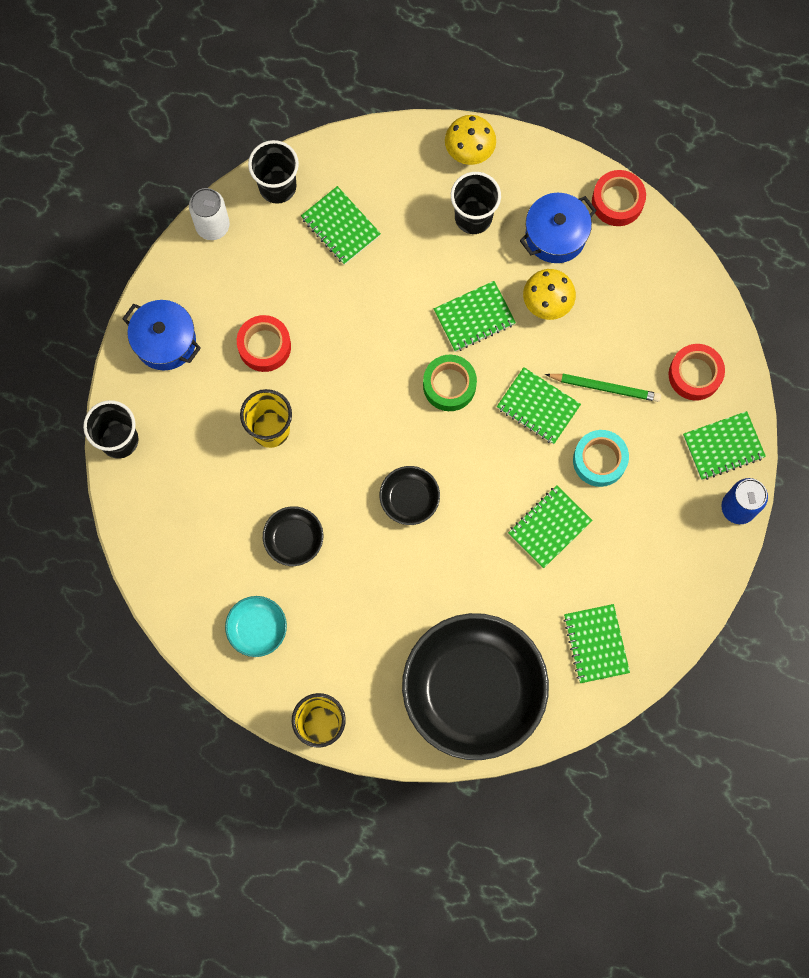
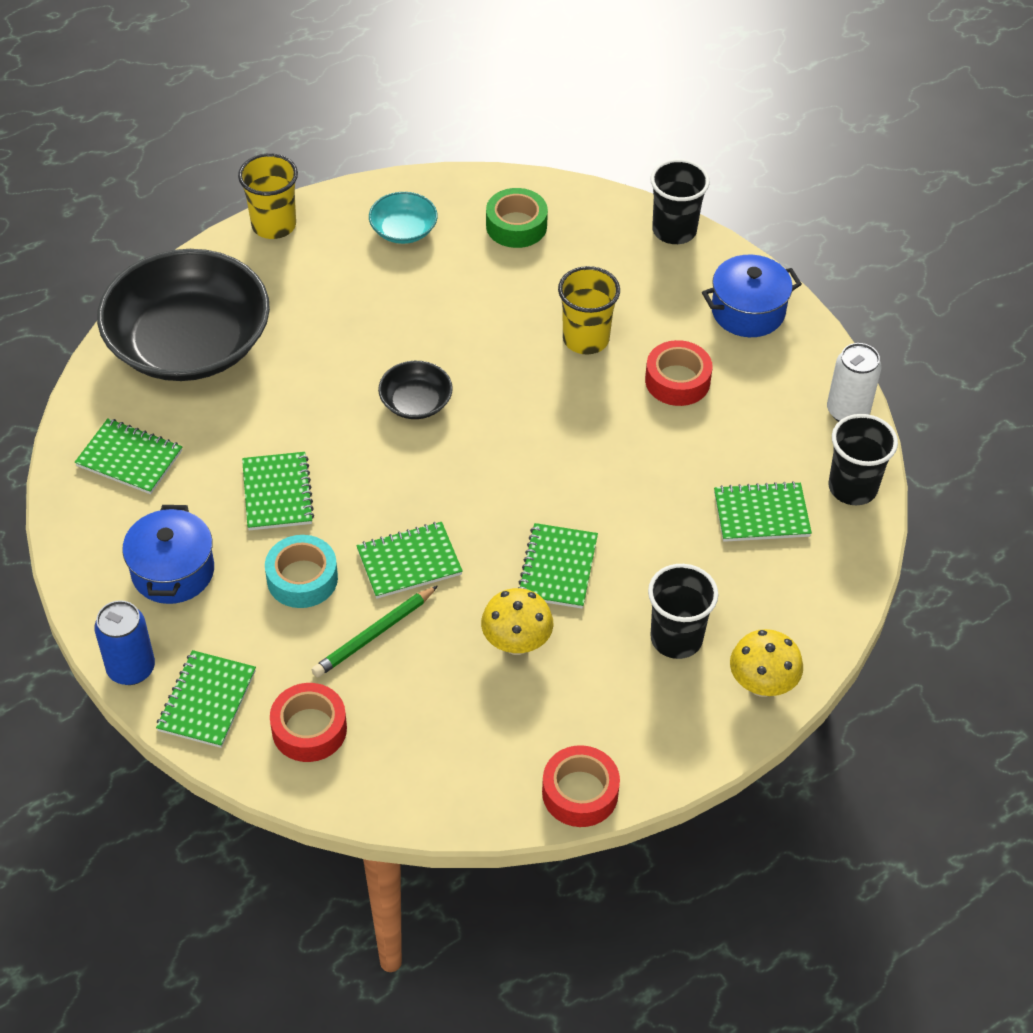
camera: 125 degrees right, 25 degrees down
(294, 539) = (461, 297): black bowl -> none
(449, 385) = (502, 501): green tape -> green tape (516, 226)
(555, 235) = (589, 703): blue pot -> blue pot (173, 571)

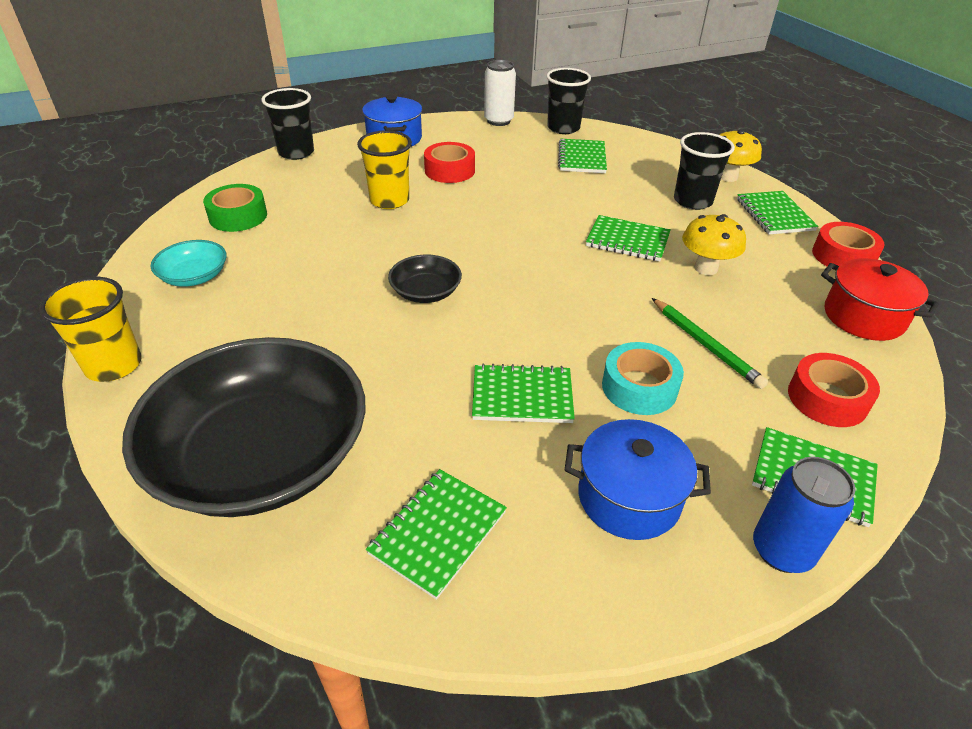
camera: 80 degrees left, 10 degrees down
(409, 562) = (619, 315): green notebook -> green notebook (774, 215)
(452, 789) = (863, 317): none -> red pot

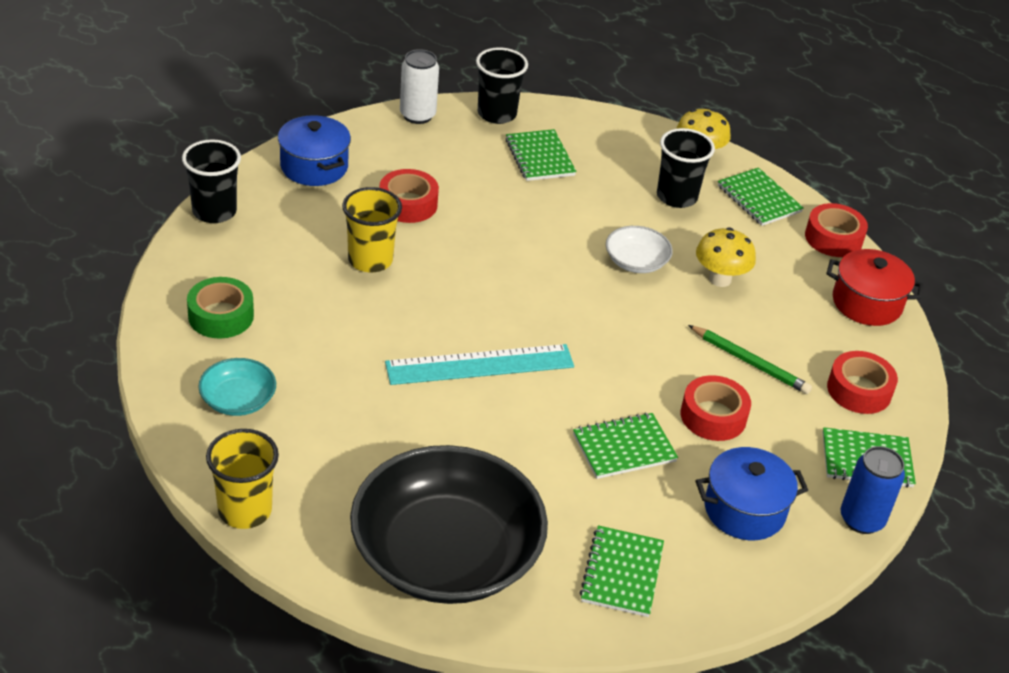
camera: 25 degrees left, 0 degrees up
(426, 292) = (480, 364): black bowl -> turquoise ruler
(627, 241) = (636, 261): green notebook -> white bowl
(639, 387) = (713, 416): turquoise tape -> red tape

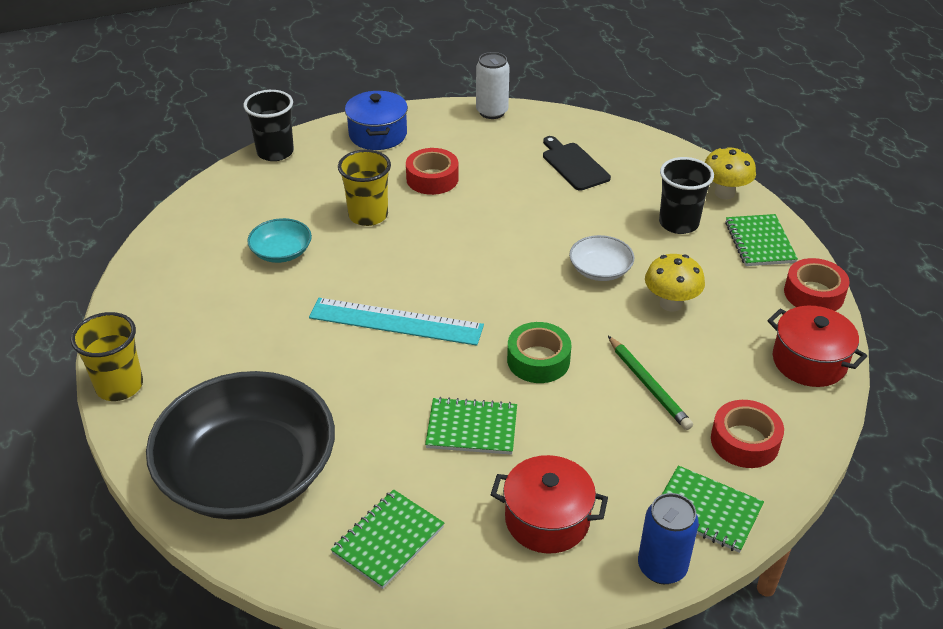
camera: 30 degrees right, 0 degrees up
(221, 316) = (219, 231): green tape -> green tape (538, 360)
(238, 400) = (182, 298): turquoise bowl -> turquoise bowl (281, 252)
(497, 114) = (561, 123): black cup -> none
(539, 157) = (573, 165): green notebook -> black cutting board
(713, 416) = (577, 424): red tape -> none
(744, 510) = (547, 520): blue pot -> red pot

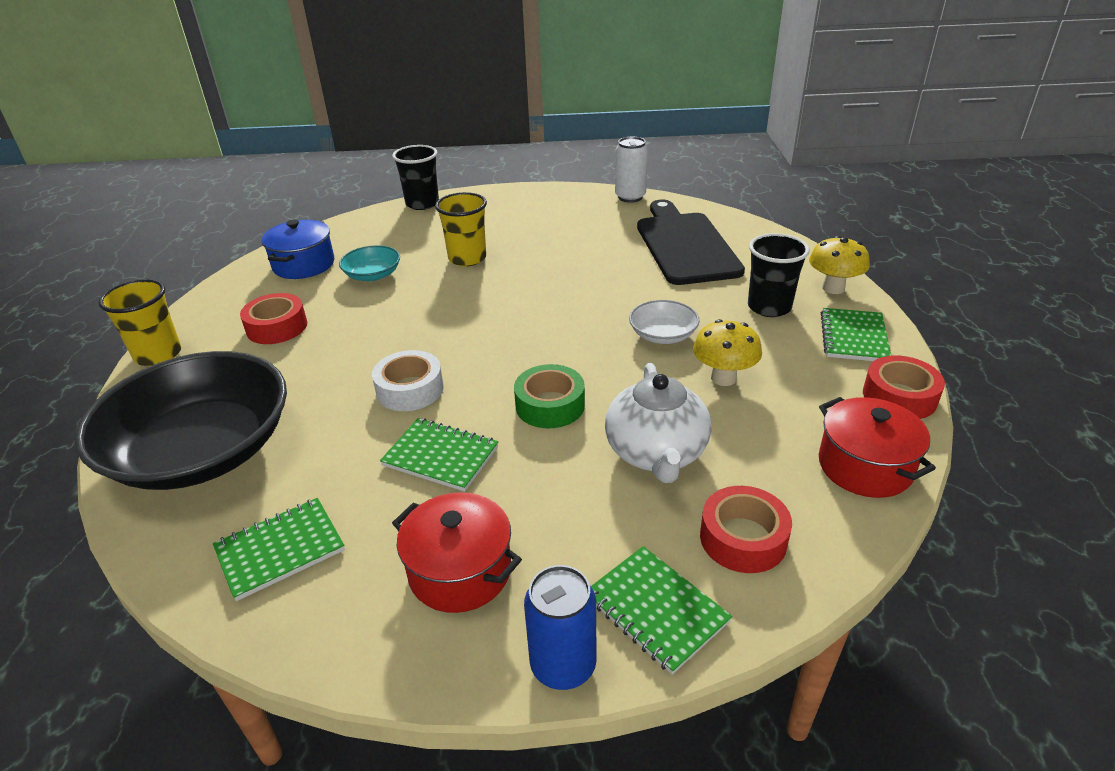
camera: 20 degrees right, 5 degrees down
(378, 134) = (517, 202): blue pot -> blue pot (304, 265)
(396, 321) = (433, 346): turquoise ruler -> none
(403, 371) = (410, 389): none -> white tape
(432, 179) = (543, 239): red tape -> red tape (277, 327)
(573, 165) = (685, 245): black cutting board -> black cutting board, size x1.83
(648, 385) = (656, 453): green pencil -> white teapot

